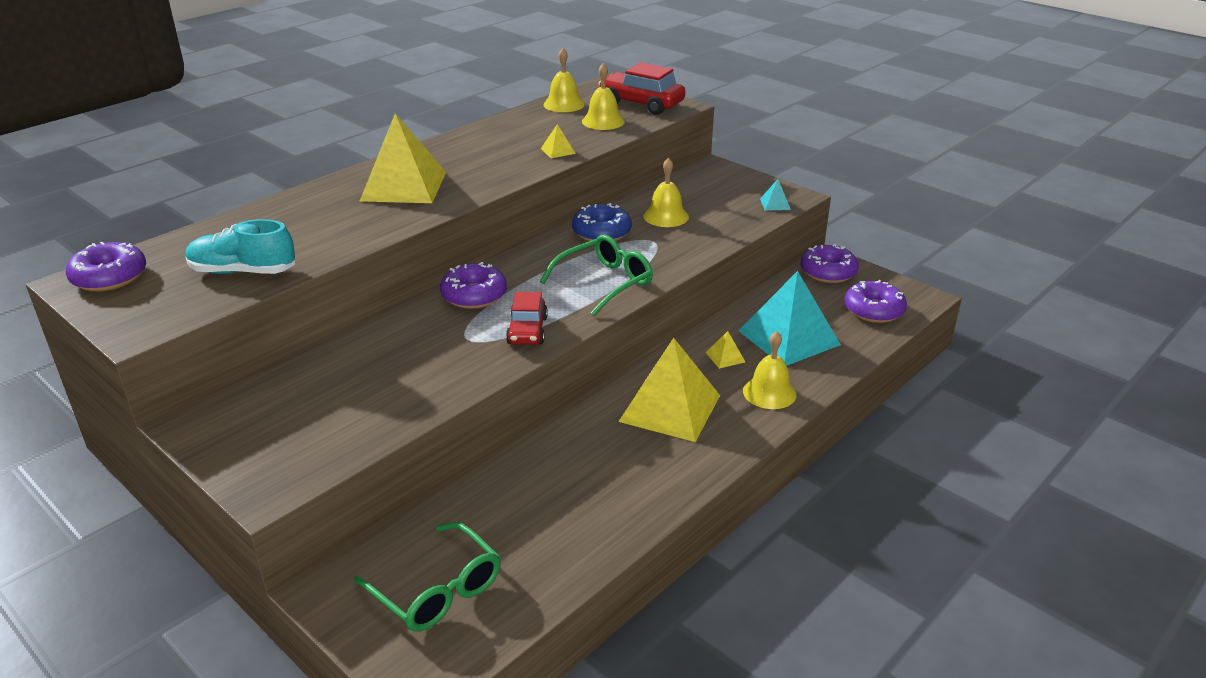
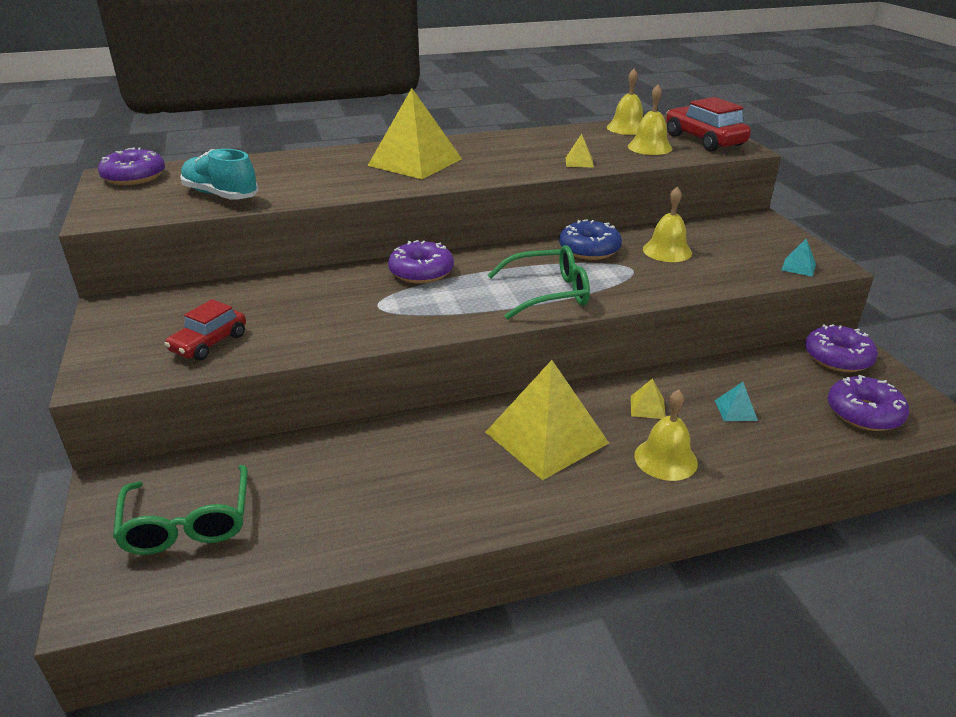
camera: 30 degrees right, 0 degrees up
(527, 331) = (435, 314): red car -> red car (209, 343)
(789, 337) = (736, 410): turquoise pyramid -> turquoise pyramid, size x0.40

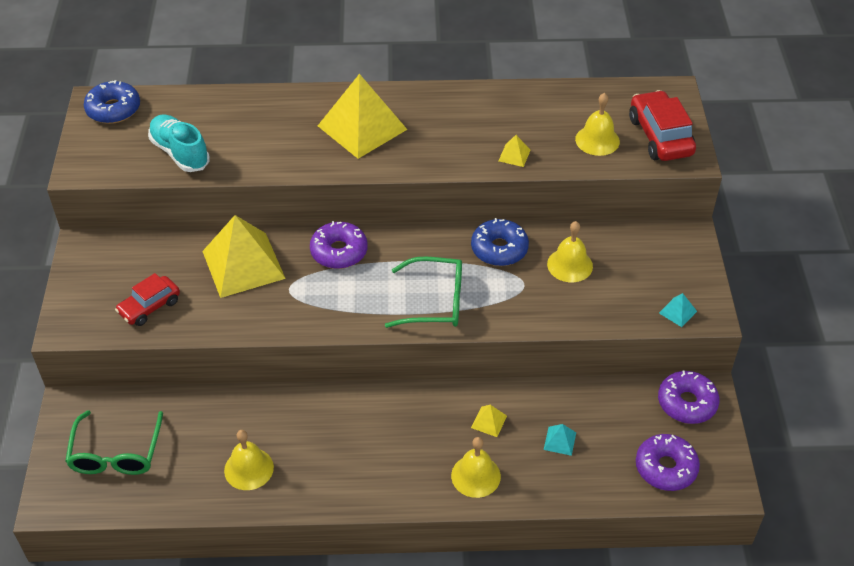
camera: 15 degrees right, 15 degrees up
(134, 177) = (113, 109): purple donut -> blue donut
(546, 437) = (394, 434): yellow pyramid -> yellow pyramid (243, 264)
(627, 128) = (595, 98): yellow bell -> yellow bell (249, 468)

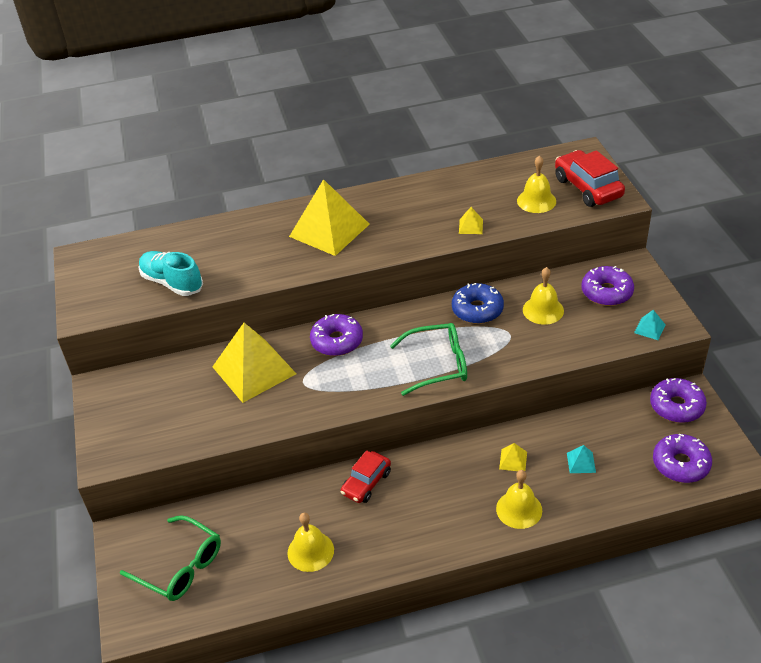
camera: 10 degrees left, 5 degrees down
(113, 109) = (98, 259): blue donut -> none
(116, 453) = (180, 567): green glasses -> green glasses turned 45 degrees counterclockwise
(149, 307) = (179, 424): red car -> red car (366, 483)
(647, 260) = (606, 292): none -> purple donut

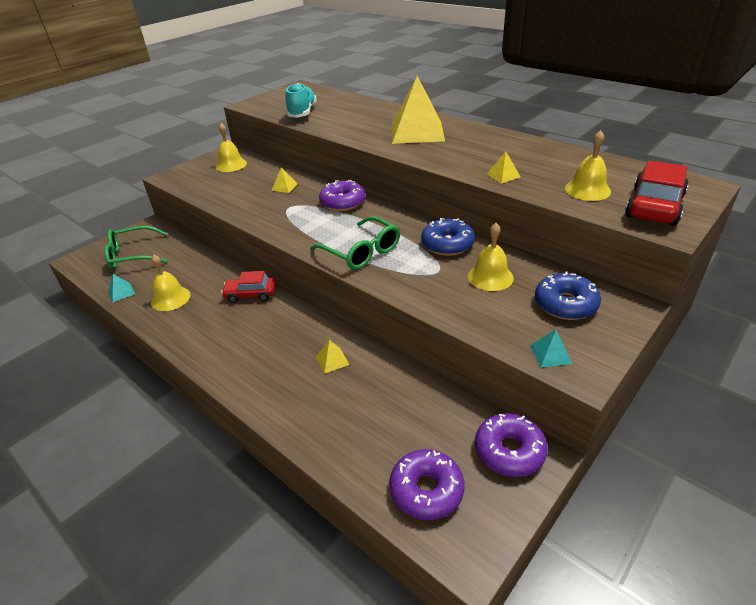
camera: 55 degrees right, 5 degrees down
(180, 567) = (132, 255): green glasses -> green glasses turned 75 degrees clockwise
(254, 370) = (284, 187): yellow pyramid -> yellow pyramid, size x0.40
(519, 509) = (277, 388): yellow bell -> yellow bell (231, 165)
(581, 462) = (364, 406): turquoise pyramid -> turquoise pyramid (121, 292)
(606, 292) = (565, 304): purple donut -> blue donut

